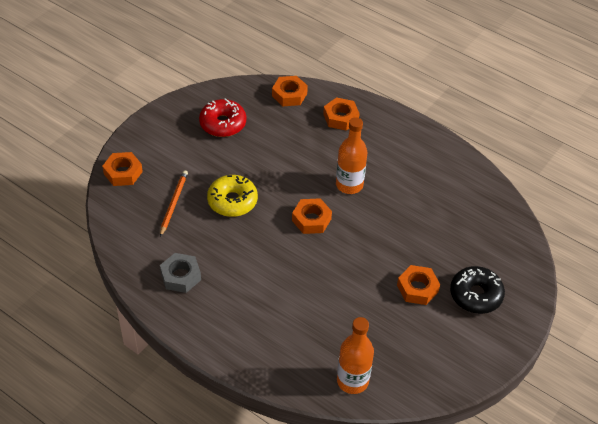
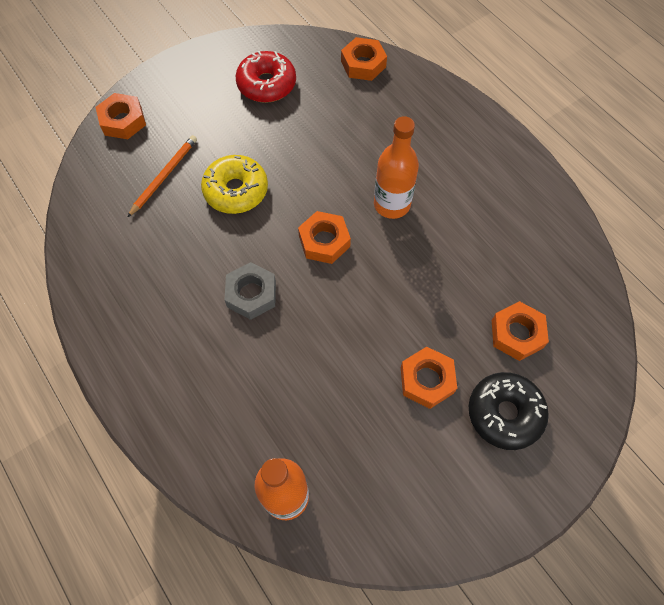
camera: 20 degrees right, 15 degrees up
(180, 276) = (131, 277): grey nut -> grey nut (251, 294)
(340, 117) = (416, 109): orange nut -> orange nut (517, 334)

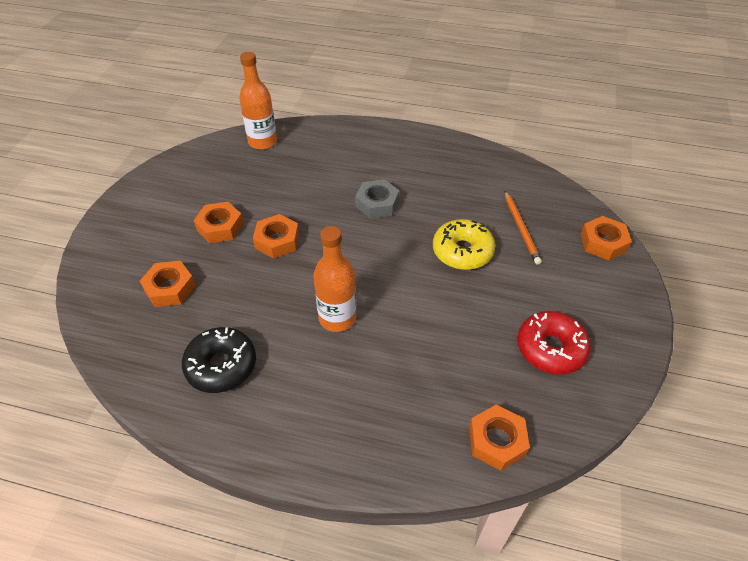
camera: 140 degrees right, 15 degrees down
(324, 241) = (363, 260): orange nut -> orange nut (277, 241)
(504, 413) = (154, 239): black donut -> black donut (221, 366)

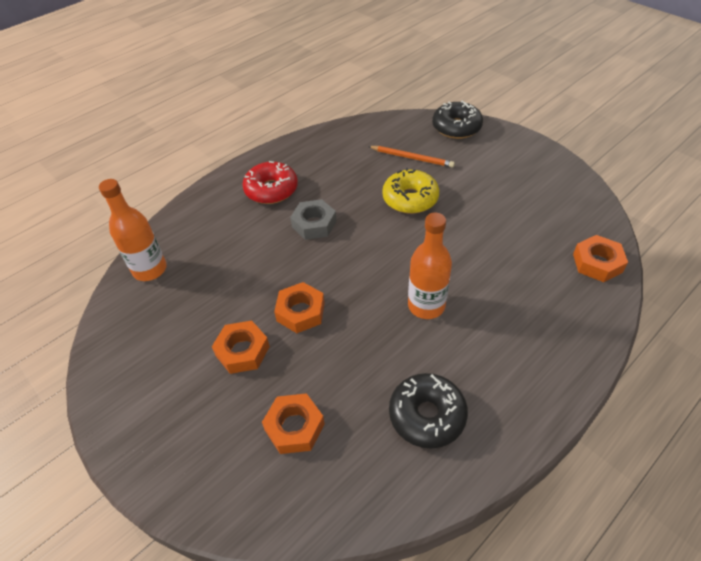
camera: 55 degrees left, 0 degrees up
(550, 348) = (533, 198): red donut -> red donut (271, 190)
(603, 242) = (456, 127): orange nut -> black donut

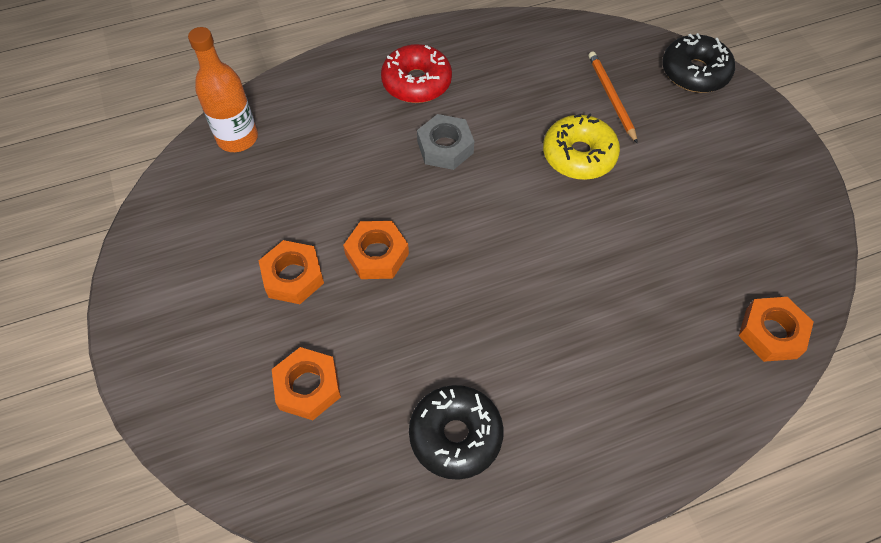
camera: 20 degrees right, 10 degrees up
(411, 158) = (611, 97): orange pencil -> orange pencil turned 150 degrees counterclockwise
(426, 306) = (524, 304): orange bottle -> none

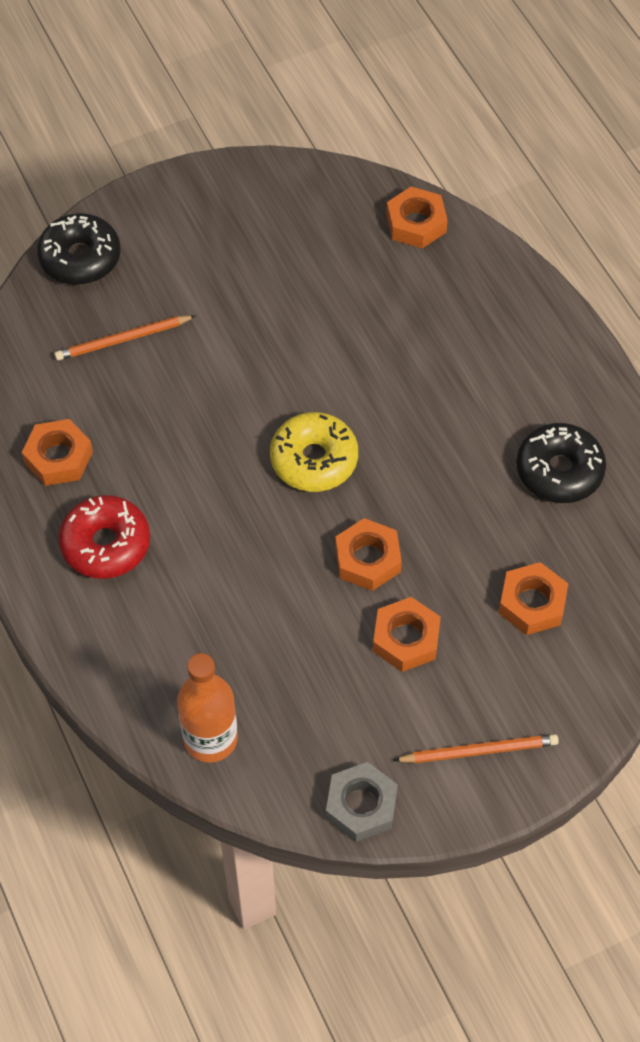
camera: 95 degrees left, 0 degrees up
(172, 322) = (478, 751): none -> orange pencil
(445, 147) = (210, 504): grey nut -> grey nut (361, 806)
(497, 57) = (58, 457): none -> orange nut
(579, 155) = (213, 372): yellow donut -> yellow donut (314, 460)

